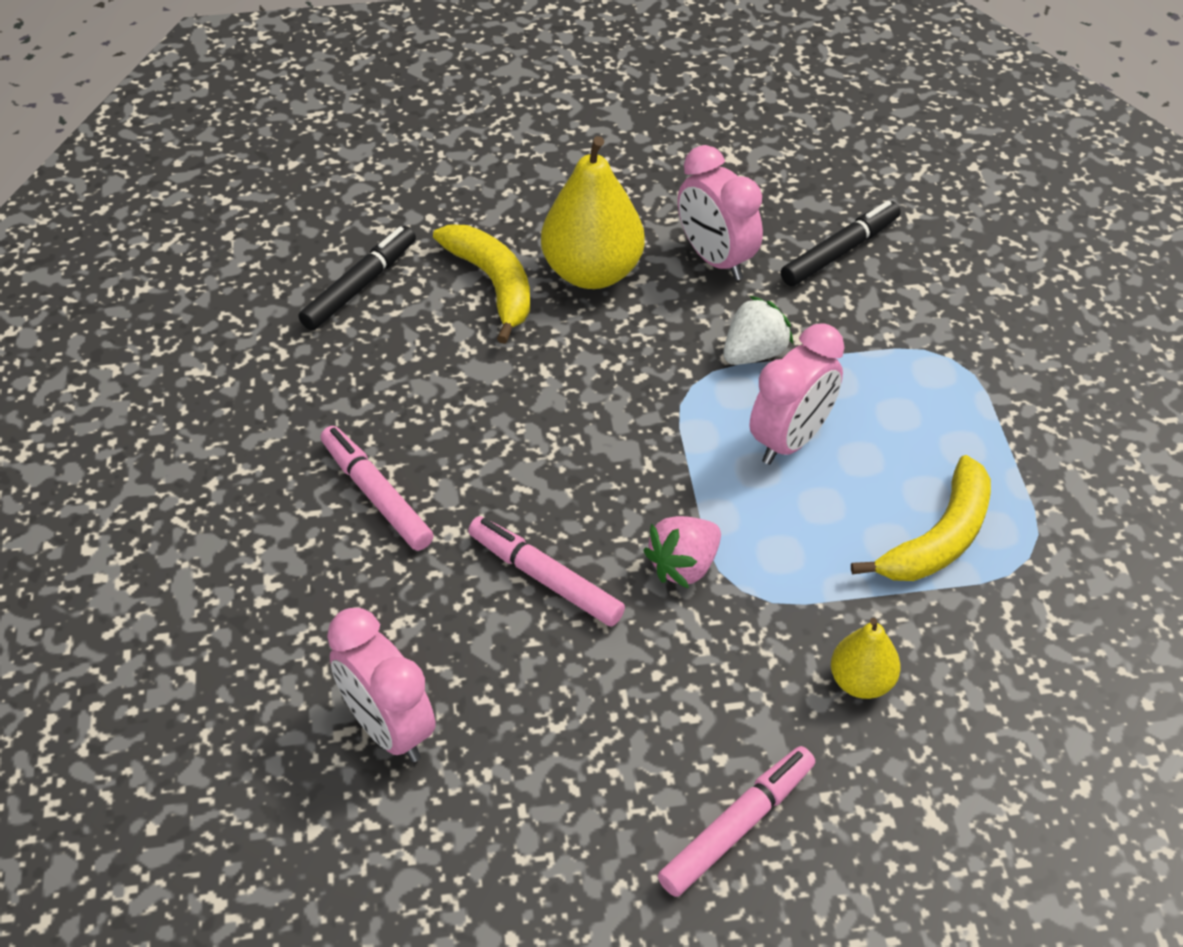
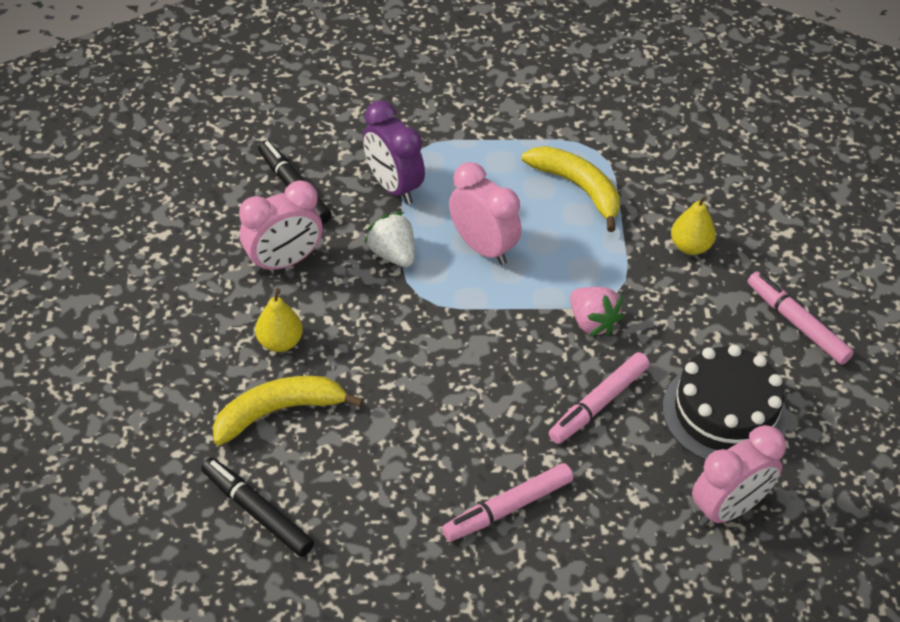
camera: 85 degrees left, 0 degrees up
(549, 725) = (724, 413): none -> black cake
(592, 272) = (280, 342): yellow pear -> yellow pear, size x0.54
(873, 341) = (393, 187): none -> purple clock

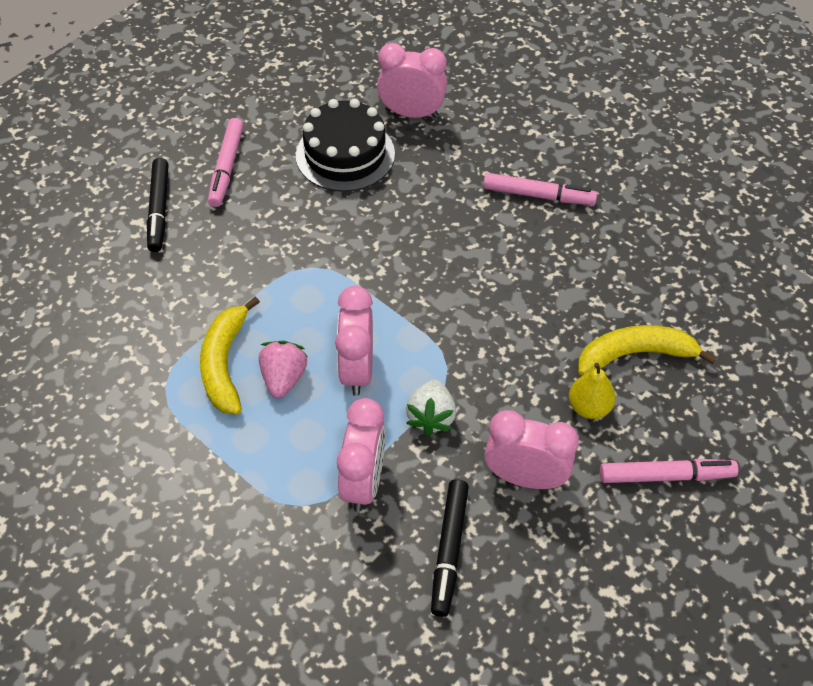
camera: 135 degrees left, 5 degrees up
(257, 512) = (704, 298): black marker -> black marker (159, 210)
(278, 411) = (635, 354): yellow banana -> yellow banana turned 150 degrees clockwise
(393, 187) = (363, 482): purple clock -> pink clock
(592, 322) = (351, 259): pink strawberry -> pink strawberry (284, 378)
(598, 404) = (413, 210): pink marker -> pink marker (666, 475)
(690, 246) = (214, 260): yellow pear -> none

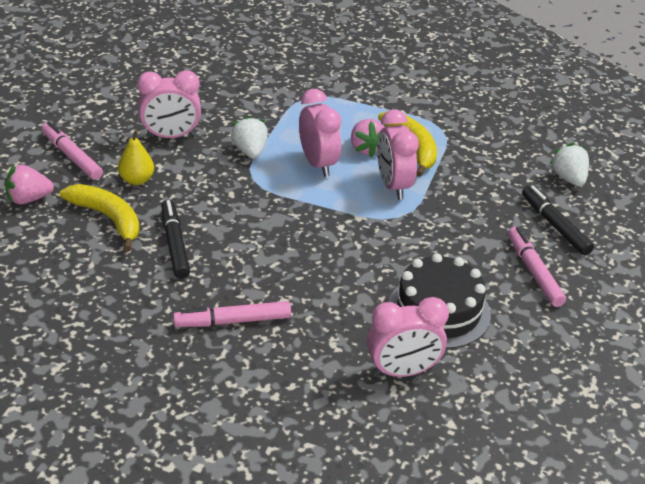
camera: 155 degrees right, 15 degrees down
(86, 263) = (568, 178): none -> white strawberry
(363, 482) = (276, 113): pink clock -> pink clock (393, 186)
(449, 550) = (206, 97): black marker -> black marker (174, 244)
(635, 354) = (108, 218): yellow banana -> yellow banana turned 105 degrees counterclockwise
(666, 475) = (71, 156): pink marker -> pink marker turned 75 degrees clockwise
(726, 412) = (28, 199): none -> pink strawberry

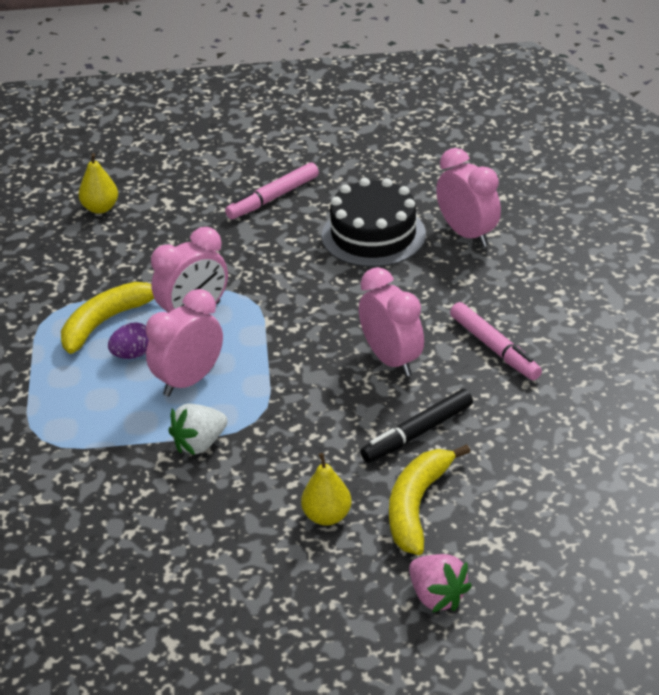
camera: 110 degrees left, 0 degrees up
(71, 156) = (322, 602): pink marker -> none
(171, 136) = (213, 527): pink clock -> pink clock (391, 360)
(366, 149) = (133, 354): pink strawberry -> purple egg
(555, 225) = (190, 201): black marker -> none
(568, 178) = (100, 208): white strawberry -> yellow pear

